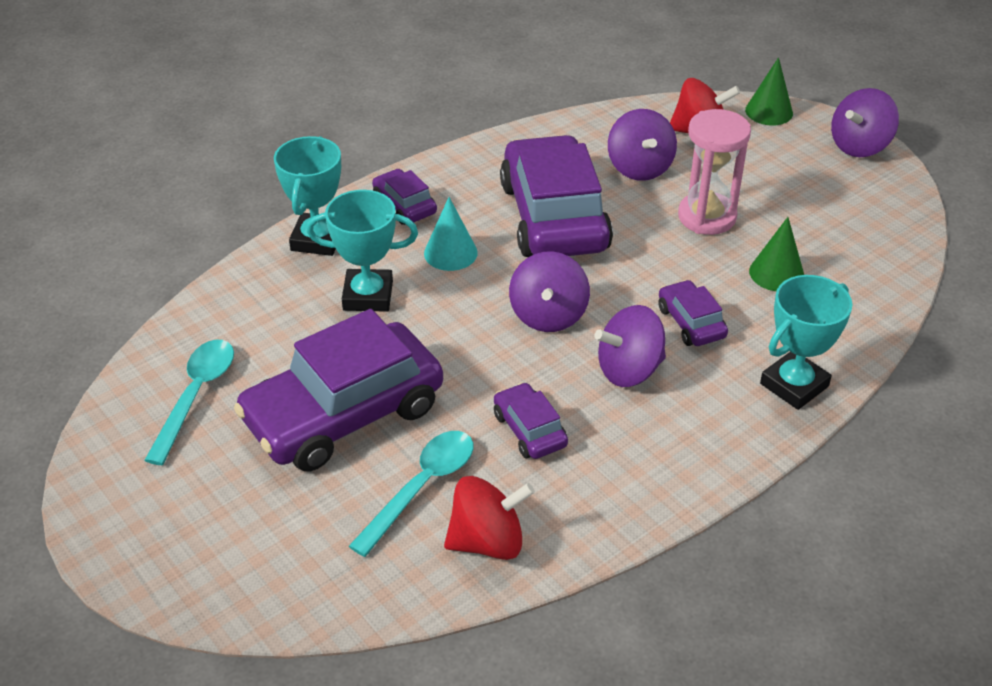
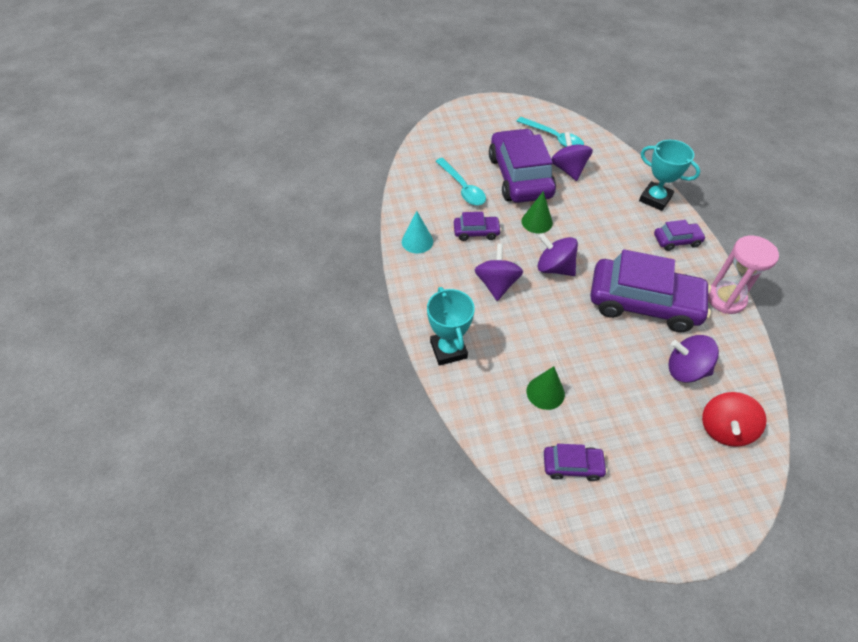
camera: 115 degrees right, 10 degrees up
(368, 296) = (600, 205): turquoise trophy -> none
(450, 253) = (624, 246): turquoise cone -> turquoise cone (417, 241)
(487, 541) = (421, 198): red spinning top -> none
(691, 322) = (520, 327): purple car -> purple car (572, 465)
(707, 217) = (617, 383): pink hourglass -> pink hourglass (725, 299)
(769, 111) = (746, 495): green cone -> green cone (537, 222)
(859, 146) = (678, 538): purple spinning top -> purple spinning top (568, 169)

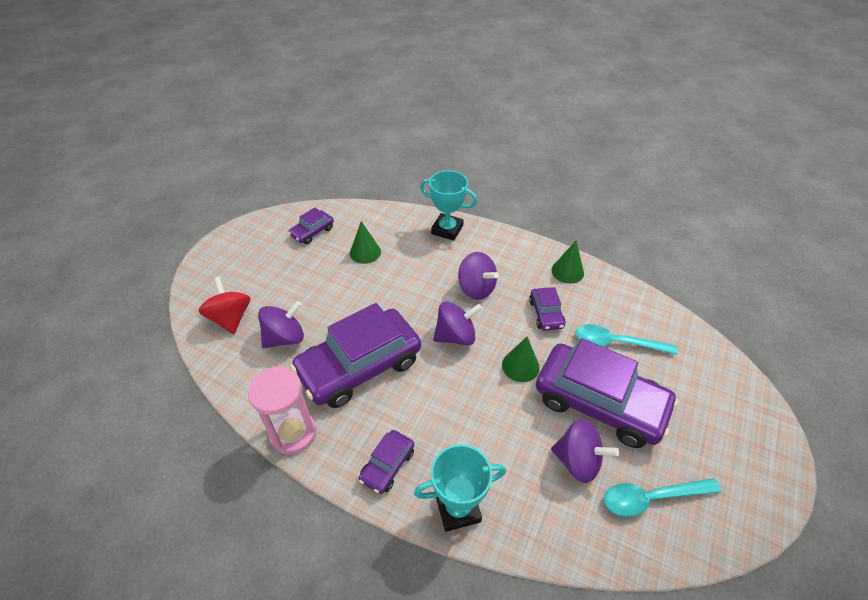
camera: 130 degrees right, 5 degrees down
(417, 241) = (567, 271): turquoise cone -> green cone
(476, 232) = (546, 314): purple car -> purple car turned 45 degrees counterclockwise

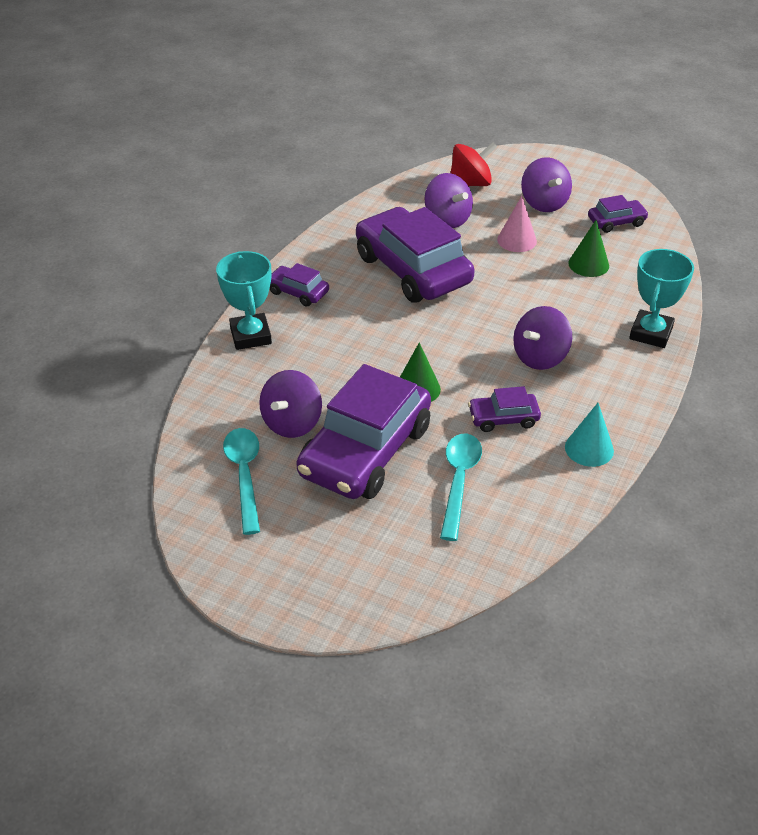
camera: 90 degrees right, 5 degrees down
(293, 433) = (335, 235): pink hourglass -> none
(312, 232) = (616, 222): purple car -> purple car turned 120 degrees clockwise
(326, 291) = (517, 240): none -> pink cone
(455, 336) = (459, 338): purple spinning top -> purple spinning top (544, 203)
(567, 271) = (589, 449): green cone -> turquoise cone

